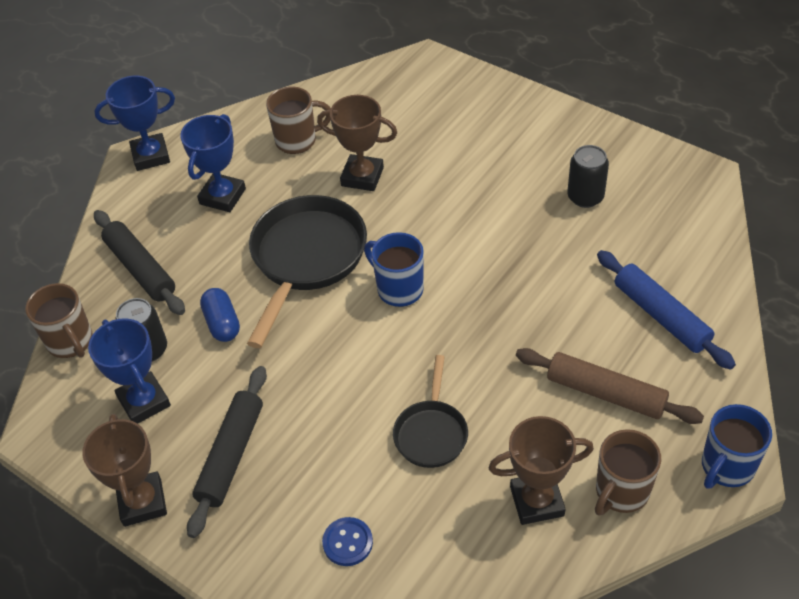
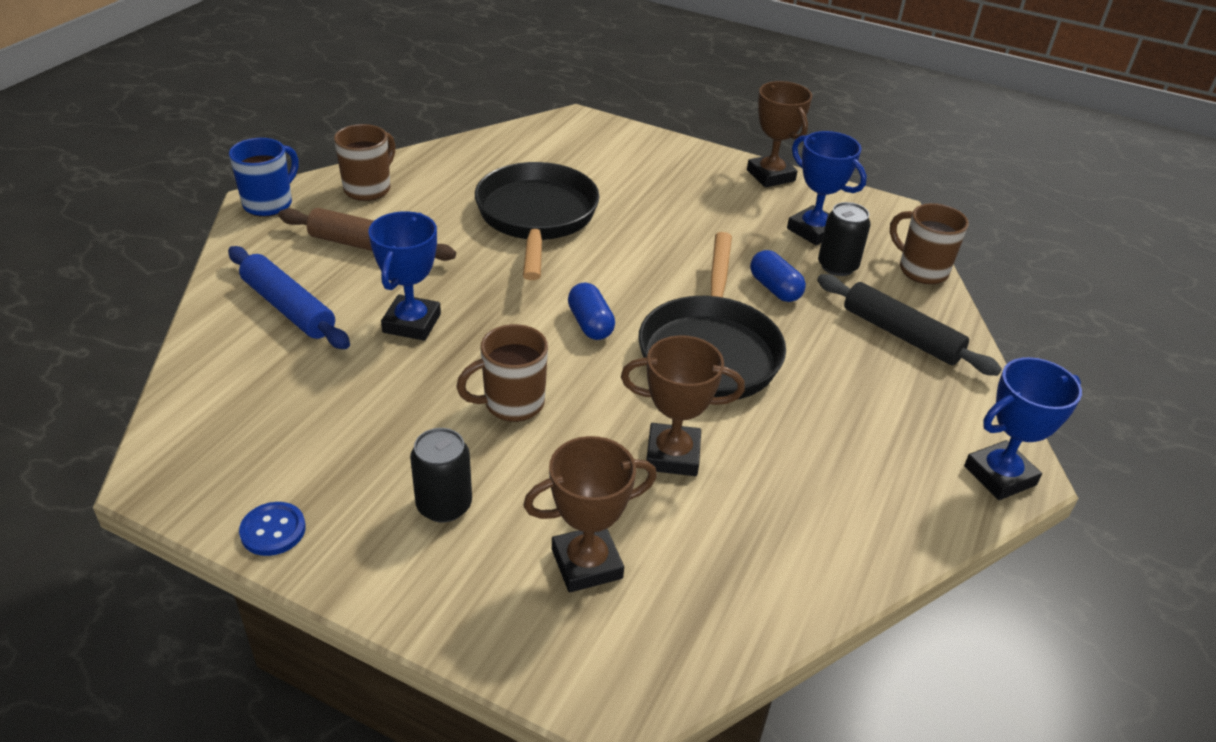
camera: 165 degrees right, 10 degrees down
(222, 196) = (856, 420): blue trophy -> blue trophy (412, 323)
(231, 455) = (712, 201): black rolling pin -> none
(297, 140) = (792, 509): brown mug -> brown mug (512, 403)
(347, 542) = (595, 160): blue button -> blue button (273, 530)
(398, 289) = (590, 324): blue mug -> blue capsule
(431, 433) = (536, 217): black pan -> black pan, size x1.80
(537, 501) = (442, 182): brown trophy -> brown trophy (586, 564)
(585, 197) = (348, 437): black can -> black can (444, 505)

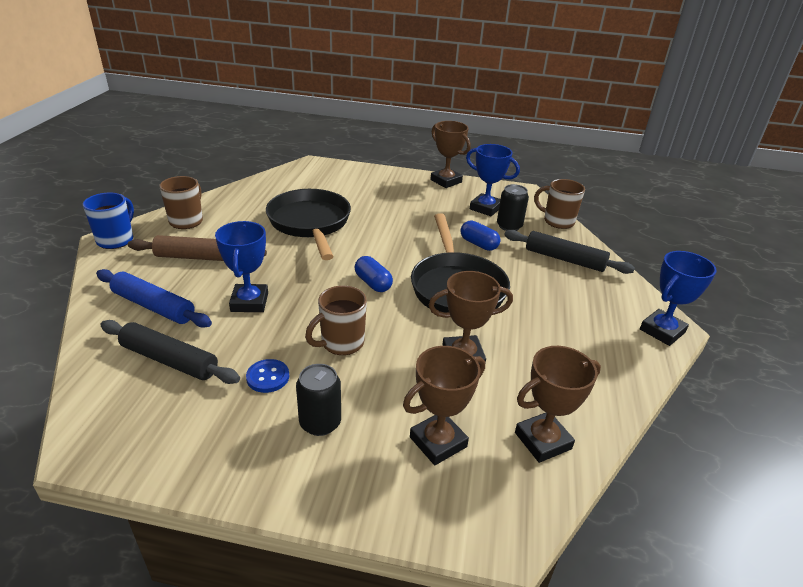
camera: 15 degrees left, 5 degrees down
(273, 530) = (194, 470): blue button -> blue button (268, 377)
(286, 385) = (169, 360): none -> black rolling pin
(732, 594) = (542, 441): none -> brown trophy

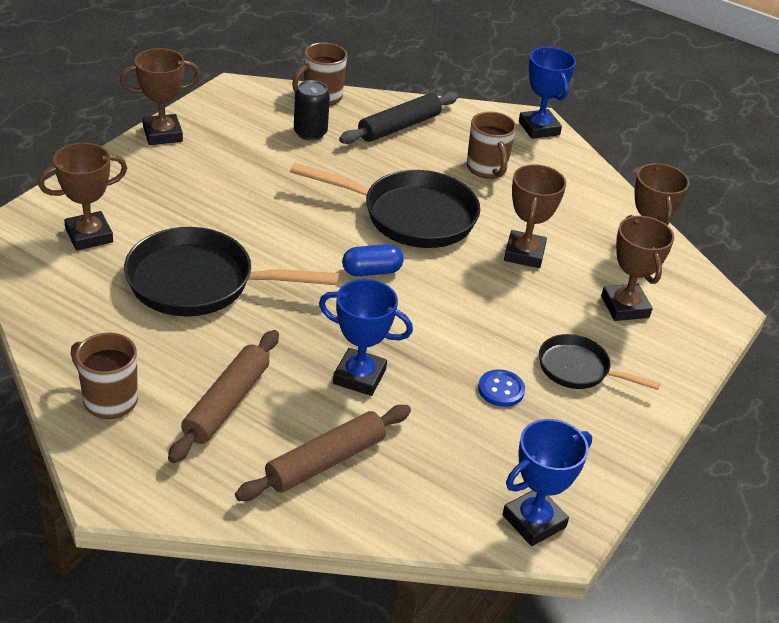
camera: 70 degrees left, 5 degrees up
(116, 240) = (119, 484): blue mug -> none
(154, 306) = (325, 461): blue rolling pin -> brown rolling pin
(169, 360) = (441, 460): black rolling pin -> none
(320, 423) = (578, 369): black can -> black pan
(328, 183) = (89, 235): none -> brown trophy
(341, 343) = (469, 325): brown mug -> brown mug (487, 169)
(478, 244) = (335, 169): blue capsule -> none
(485, 208) = (257, 132): blue trophy -> blue trophy (534, 521)

